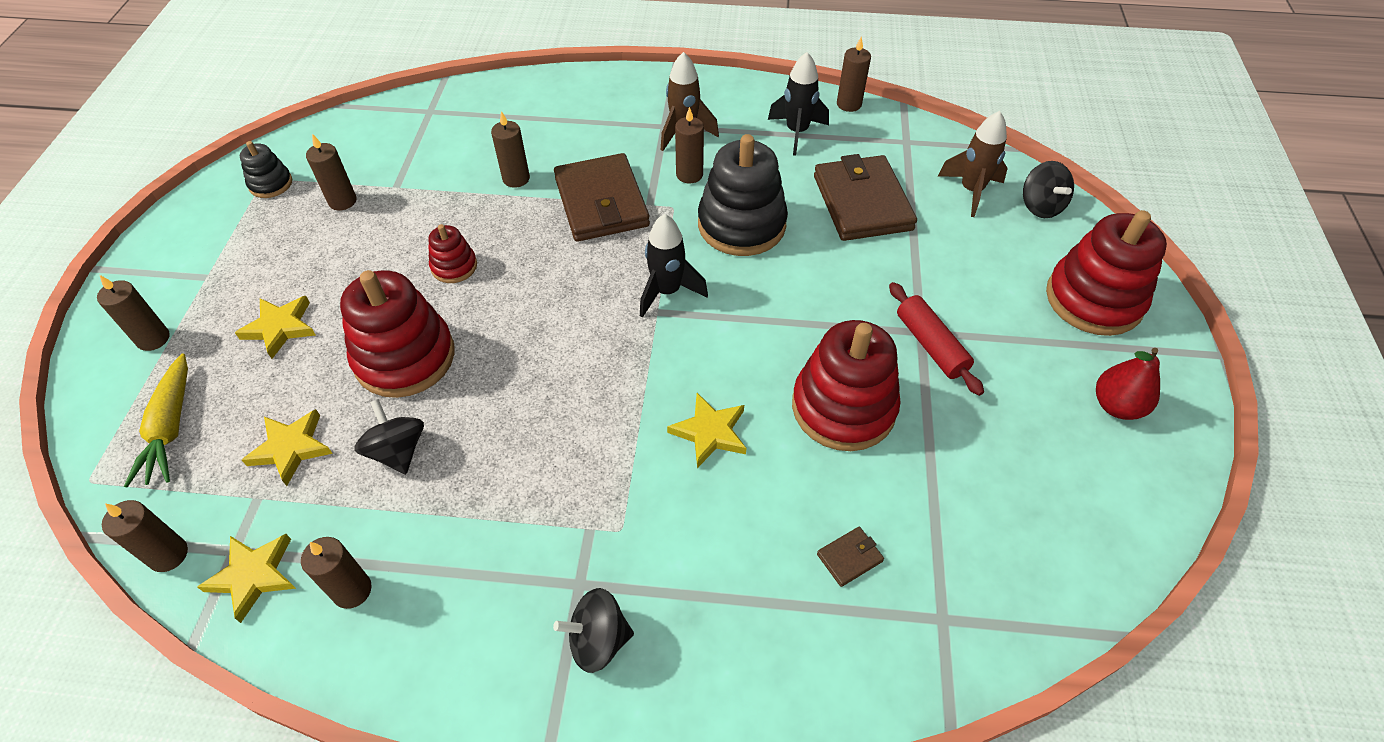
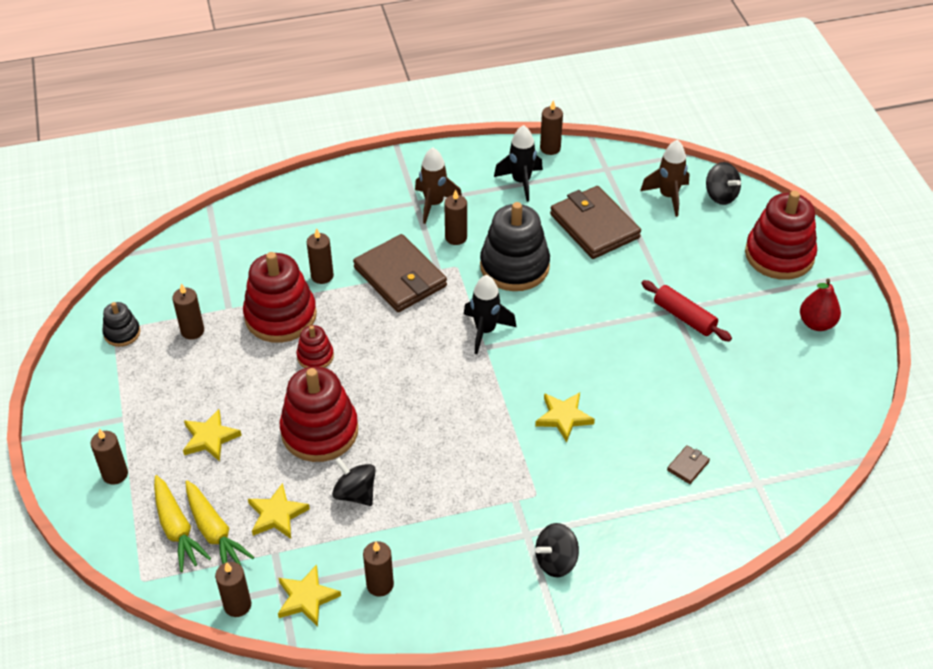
camera: 20 degrees left, 5 degrees down
(208, 446) = (214, 532): none -> yellow carrot
(843, 407) = (644, 375): red stacking toy -> red stacking toy (280, 316)

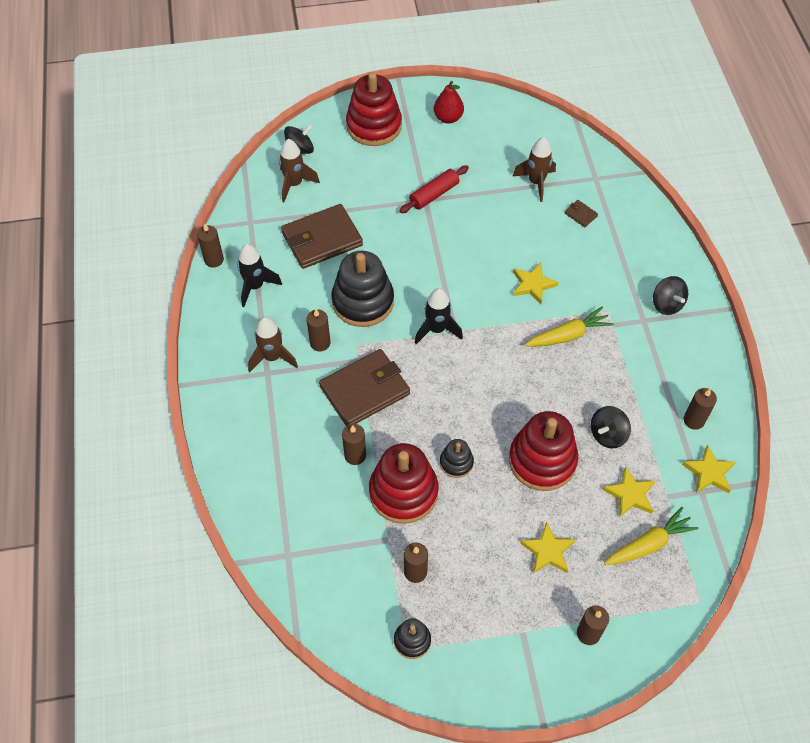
camera: 85 degrees left, 10 degrees up
(177, 529) = (647, 575): yellow carrot -> yellow carrot (568, 335)
(237, 605) = (719, 524): brown candle -> none
(315, 356) = (456, 463): red stacking toy -> black stacking toy
(731, 417) = (536, 182): none -> brown rocket

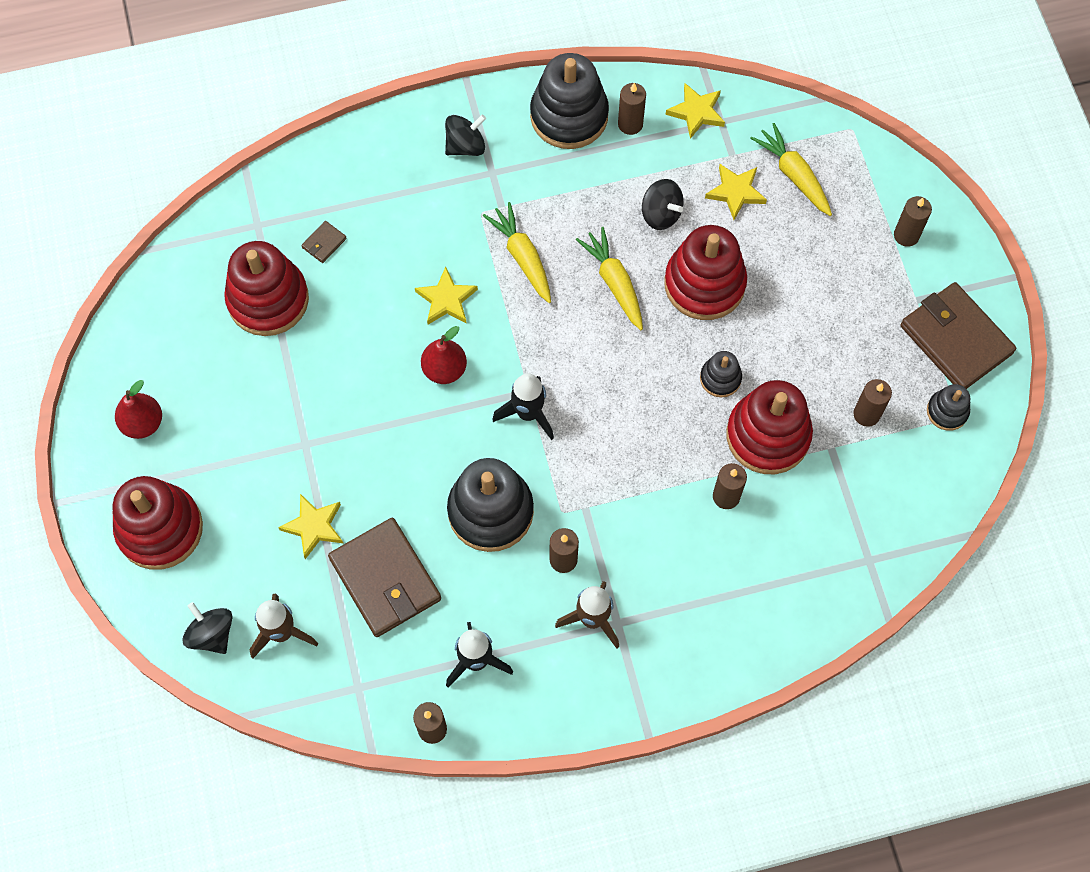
camera: 95 degrees left, 10 degrees up
(365, 390) = (631, 494): brown wallet -> brown wallet (956, 339)
(434, 194) = (295, 432): red rolling pin -> none
(476, 280) = (444, 369): none -> red pear
(536, 182) = (268, 299): brown rocket -> red stacking toy
(545, 395) = (614, 282): none -> yellow carrot
(548, 551) = (818, 276): yellow star -> yellow star (314, 526)
(699, 376) = (569, 116): none -> black stacking toy

